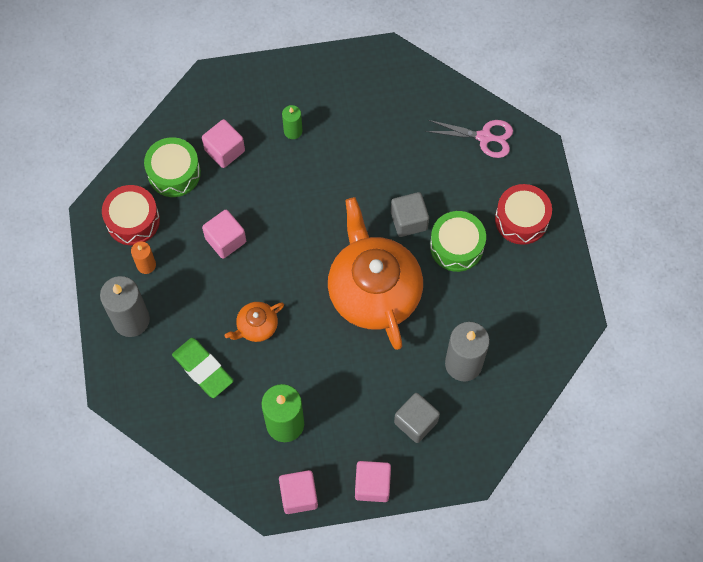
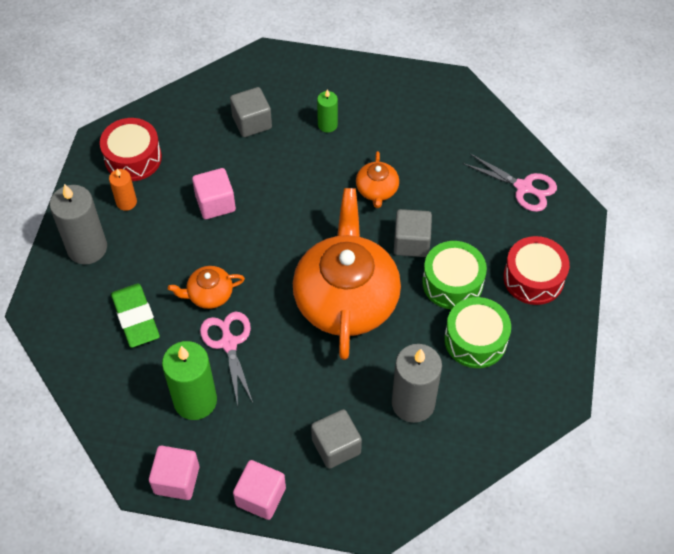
camera: 20 degrees right, 10 degrees down
(174, 173) = (193, 128): green drum -> green drum (475, 340)
(224, 150) = (252, 122): pink cube -> grey cube
(291, 364) = (229, 343): none -> pink scissors
(361, 181) = (377, 190): none -> orange teapot

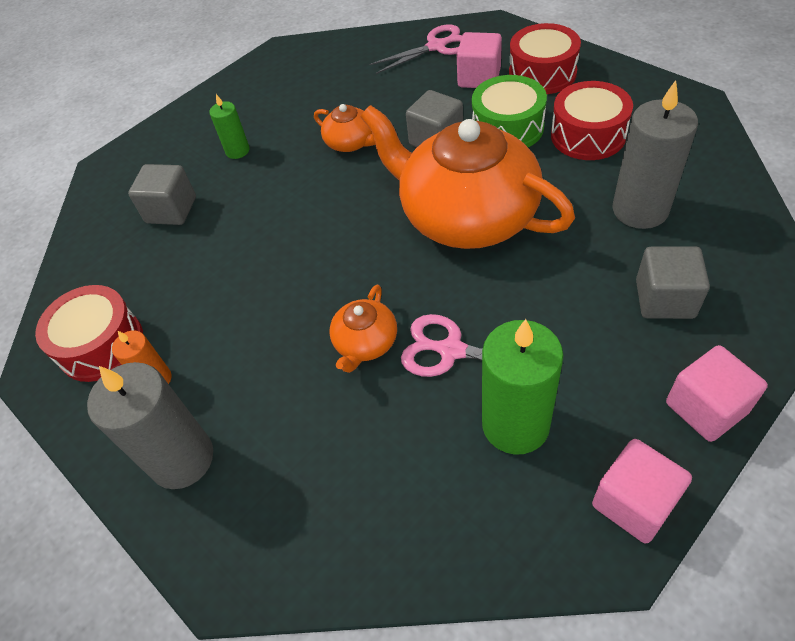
camera: 50 degrees left, 5 degrees down
(136, 318) = (339, 443): green eraser -> none
(215, 203) = (243, 285): pink cube -> pink cube (479, 78)
(475, 340) = (588, 135): green drum -> red drum

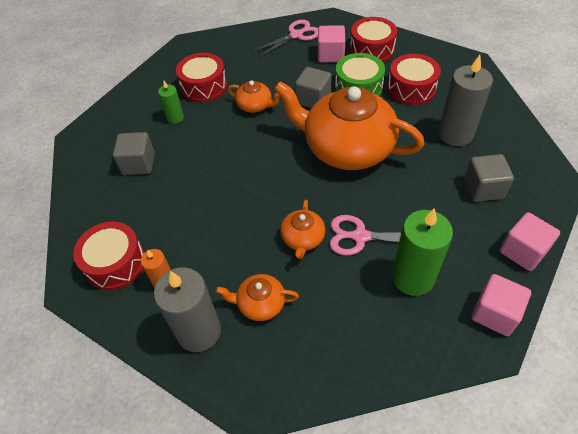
camera: 15 degrees left, 0 degrees up
(278, 431) = (260, 304): none -> orange teapot
(288, 110) = (204, 86): none -> red drum

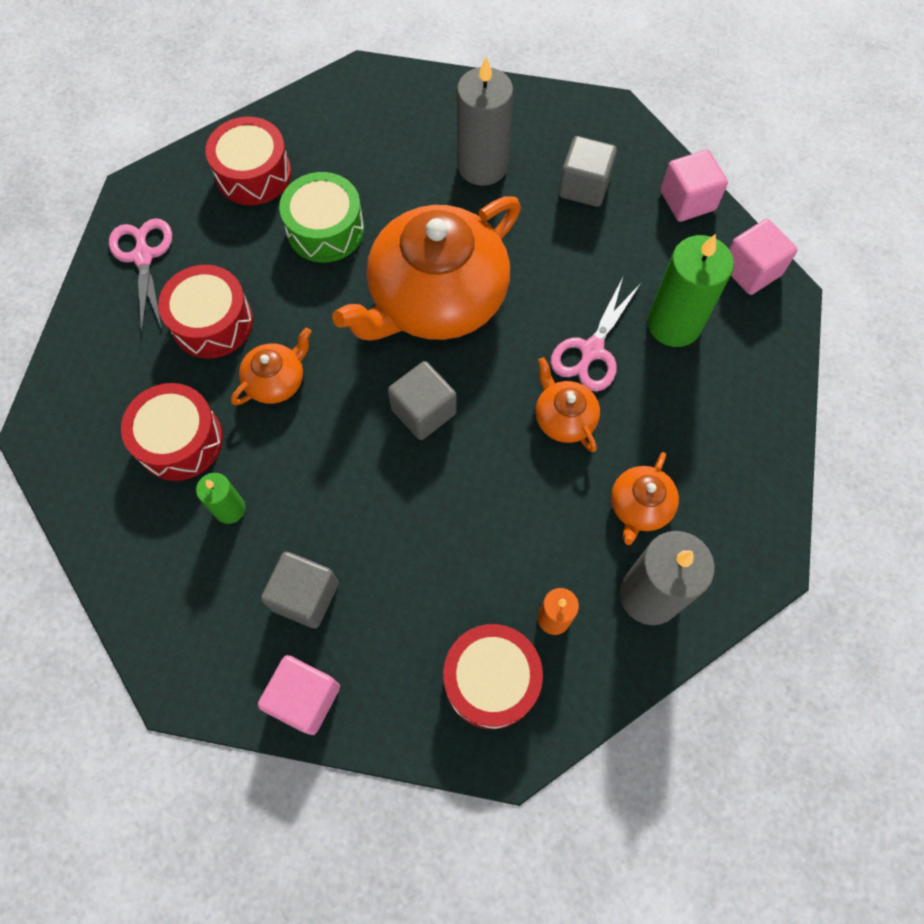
camera: 70 degrees left, 15 degrees up
(303, 239) = (564, 418): orange teapot -> orange teapot turned 150 degrees counterclockwise
(313, 99) = (313, 297): grey cube -> grey cube (423, 411)
(331, 55) = (228, 231): pink cube -> pink cube (305, 698)
(411, 89) = (369, 169): red drum -> red drum (212, 322)

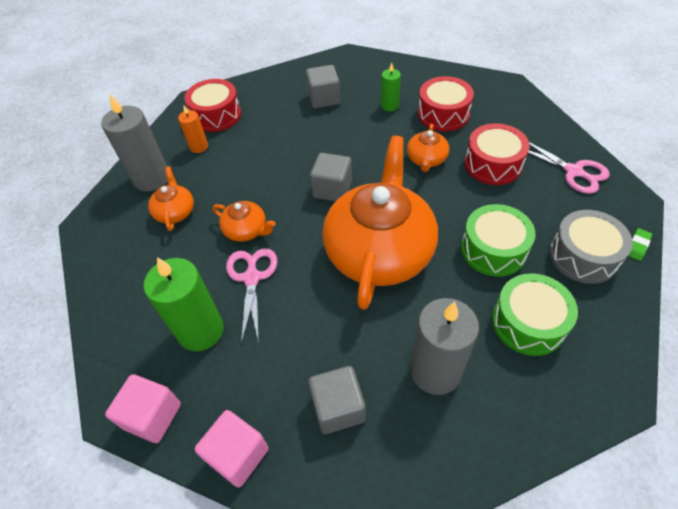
camera: 150 degrees right, 15 degrees down
(195, 152) = (637, 246): none -> green eraser
(253, 174) = (583, 256): red drum -> grey drum
(305, 698) = (294, 75): pink cube -> none
(368, 154) = (528, 323): none -> green drum

